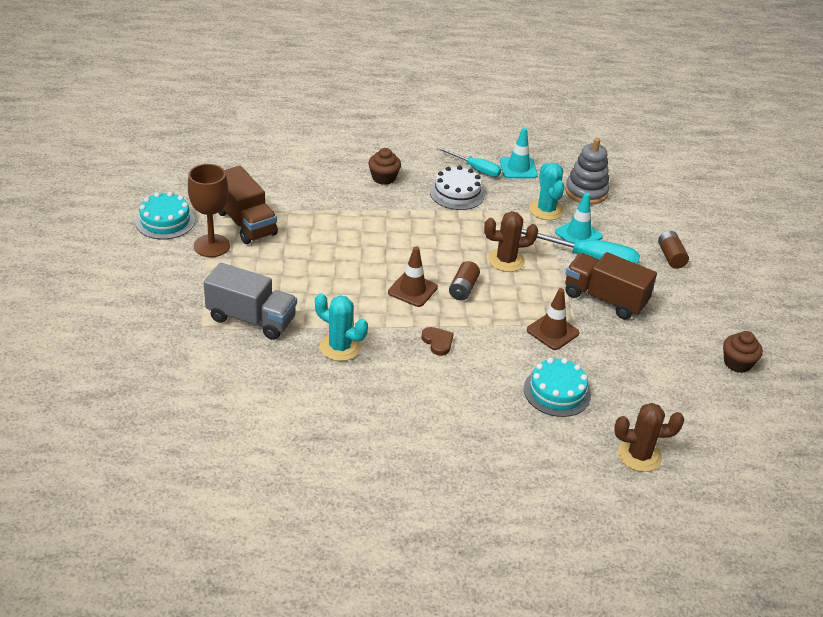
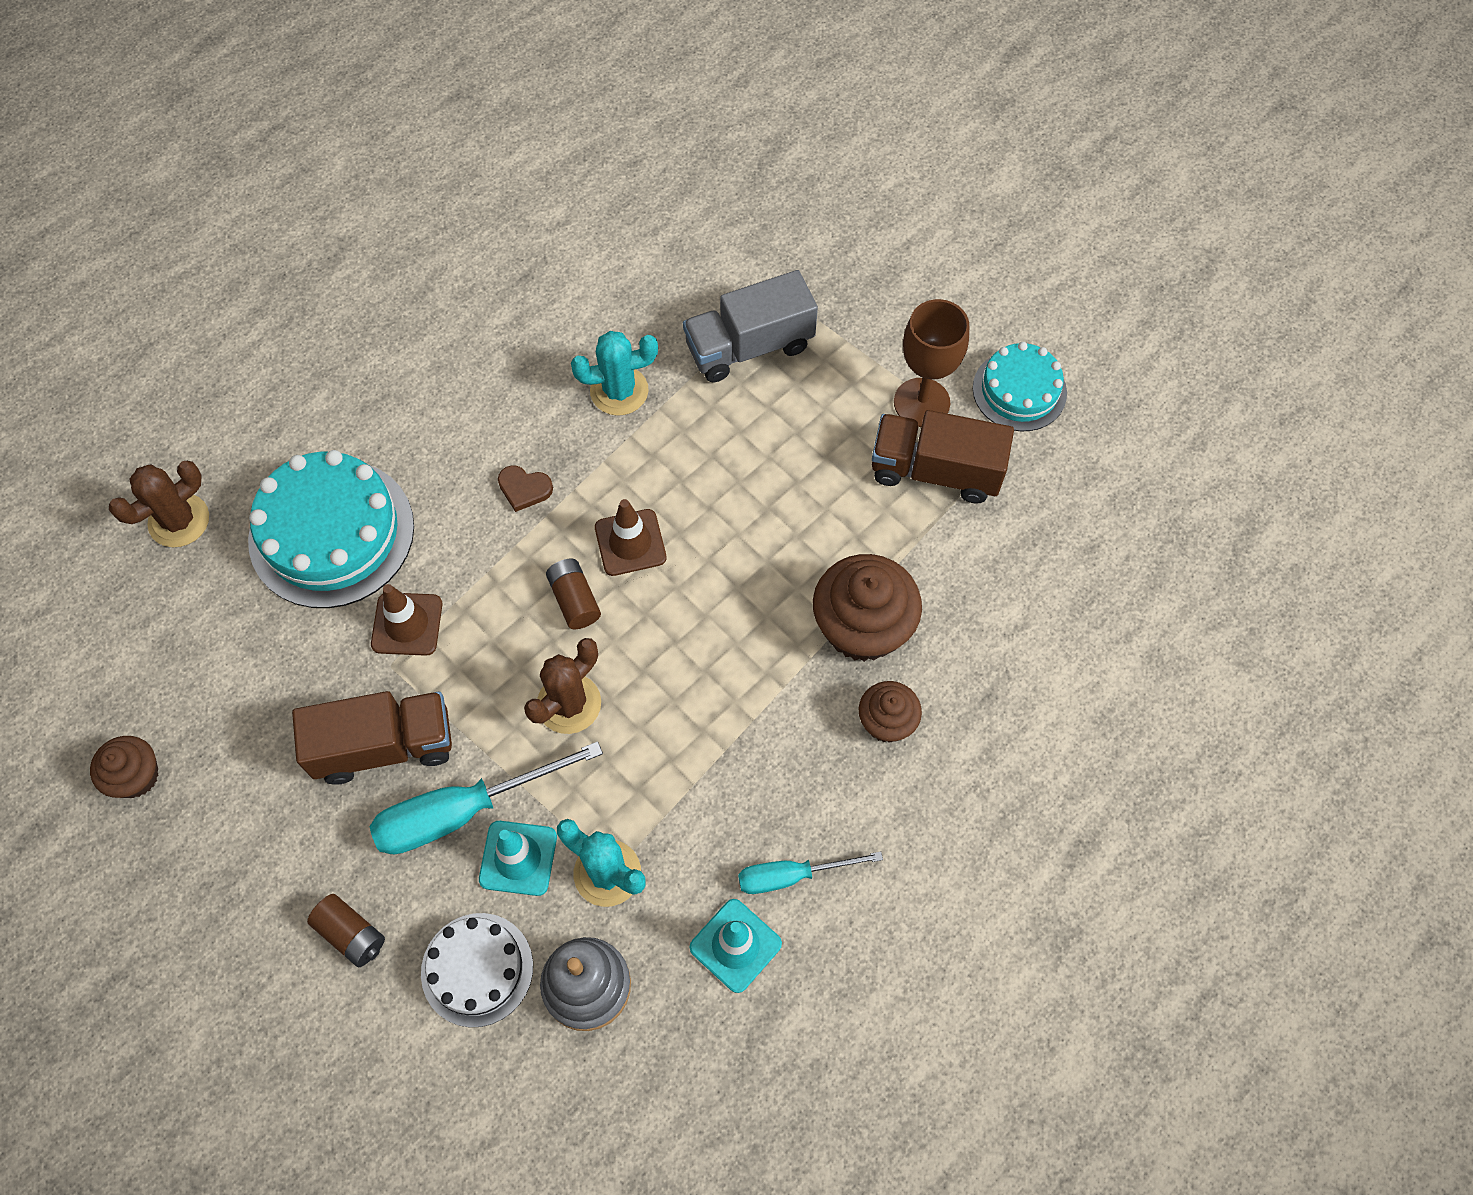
camera: 140 degrees right, 25 degrees up
(352, 204) = (862, 627): none -> brown cupcake
(457, 193) = (760, 787): white cake -> white cake (477, 969)
(557, 392) = (331, 533): turquoise cake -> turquoise cake, size x1.67

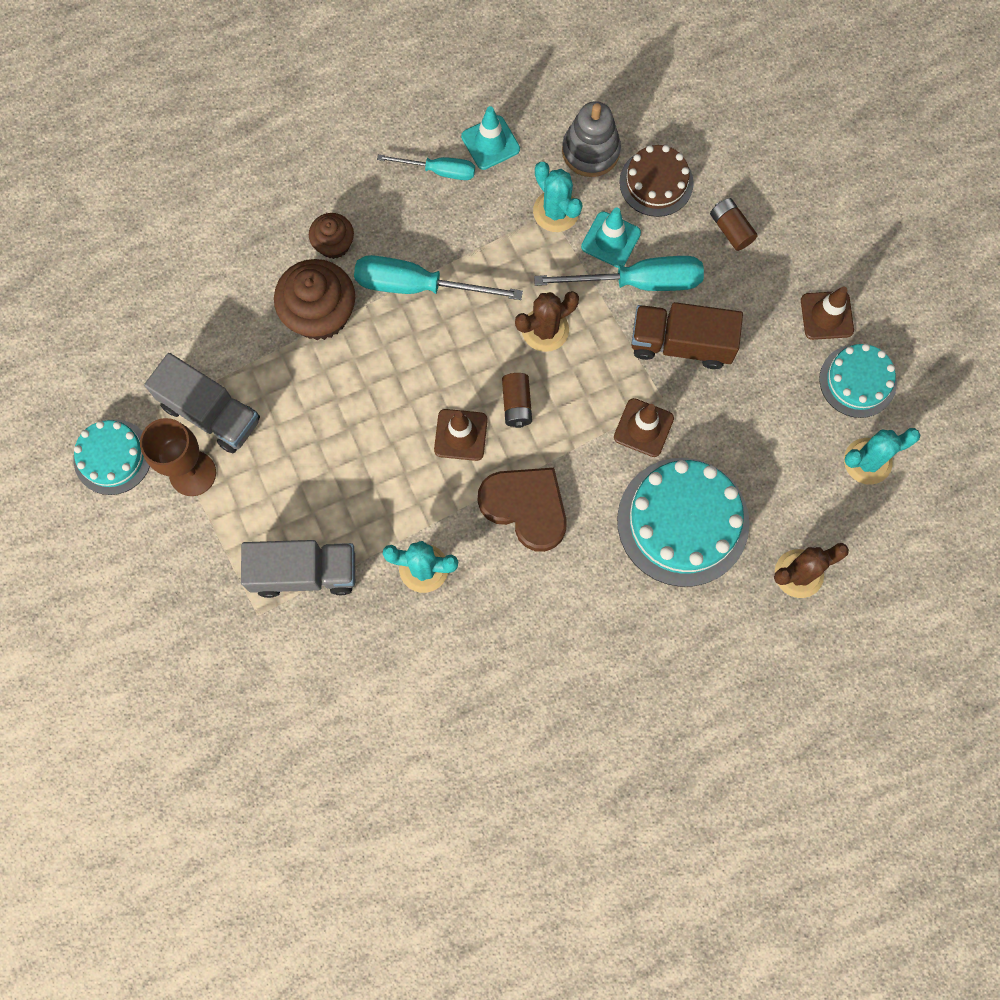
camera: 160 degrees left, 10 degrees up
(110, 677) = (867, 461): none -> turquoise cactus
(136, 776) = (857, 381): brown cupcake -> turquoise cake
(191, 853) = (826, 315): none -> brown traffic cone
(477, 969) = (656, 182): white cake -> brown cake
(524, 489) = (526, 507): brown heart -> brown heart, size x2.15
(755, 704) = (418, 286): none -> turquoise screwdriver
(935, 471) = (210, 413): brown truck -> grey truck

